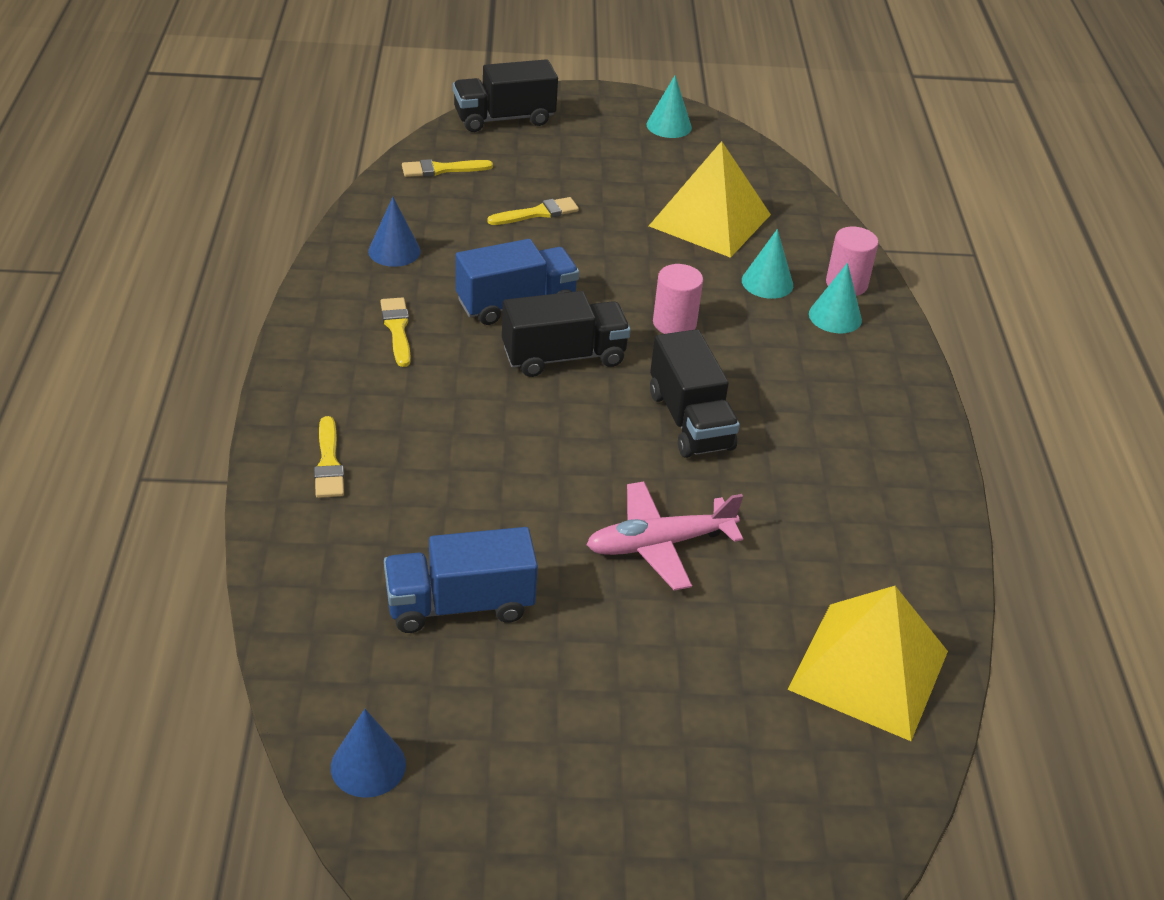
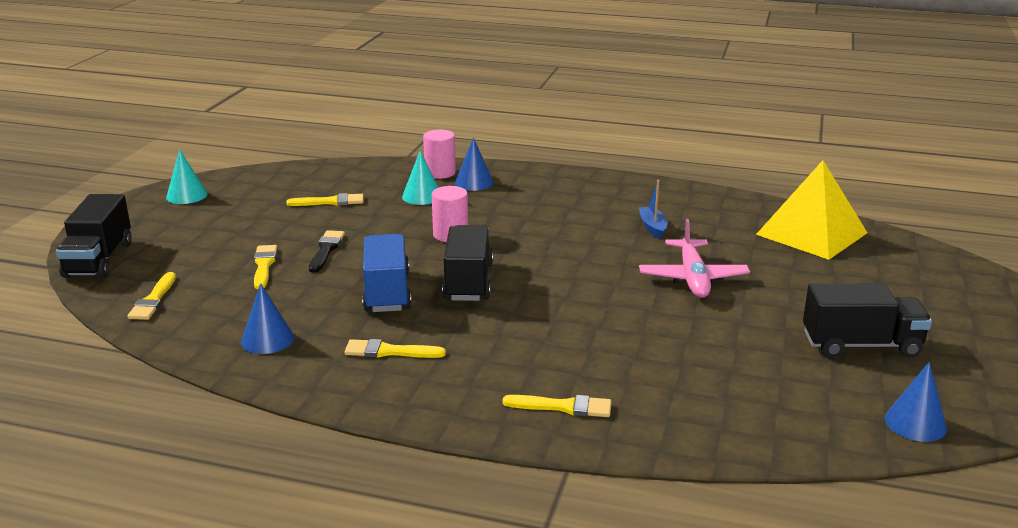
camera: 70 degrees left, 15 degrees down
(460, 604) = (747, 363): blue truck -> none
(590, 244) = (326, 250): none -> black brush
(690, 420) = (565, 247): black truck -> black truck (861, 345)
(710, 220) = (330, 202): yellow pyramid -> yellow brush
(792, 495) = (652, 227): none -> blue boat
(835, 316) = (474, 182): turquoise cone -> blue cone

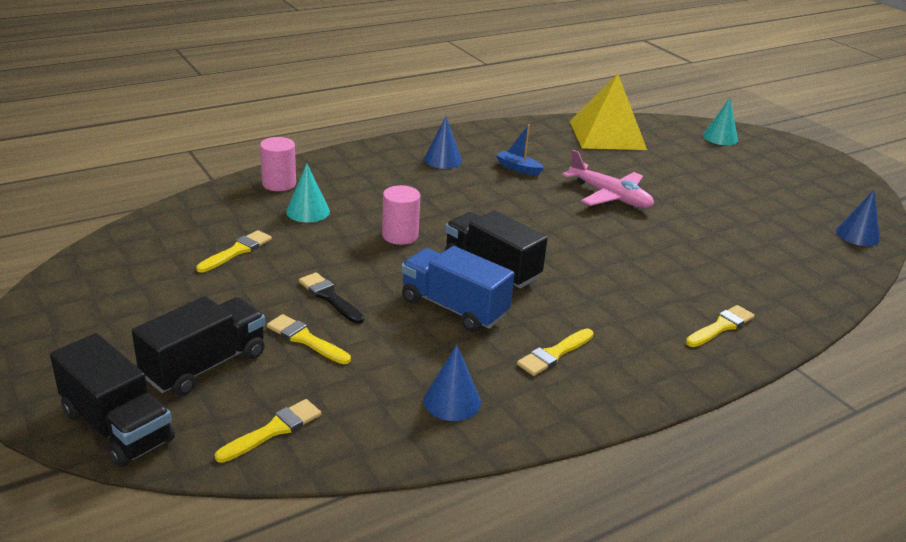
camera: 50 degrees left, 5 degrees up
(153, 300) = (273, 430): yellow brush -> yellow brush turned 90 degrees counterclockwise
(186, 195) = (65, 310): turquoise cone -> turquoise cone (720, 137)
(474, 182) = (325, 182): blue cone -> blue cone (443, 160)
(861, 345) = (759, 200): black truck -> black truck (205, 365)

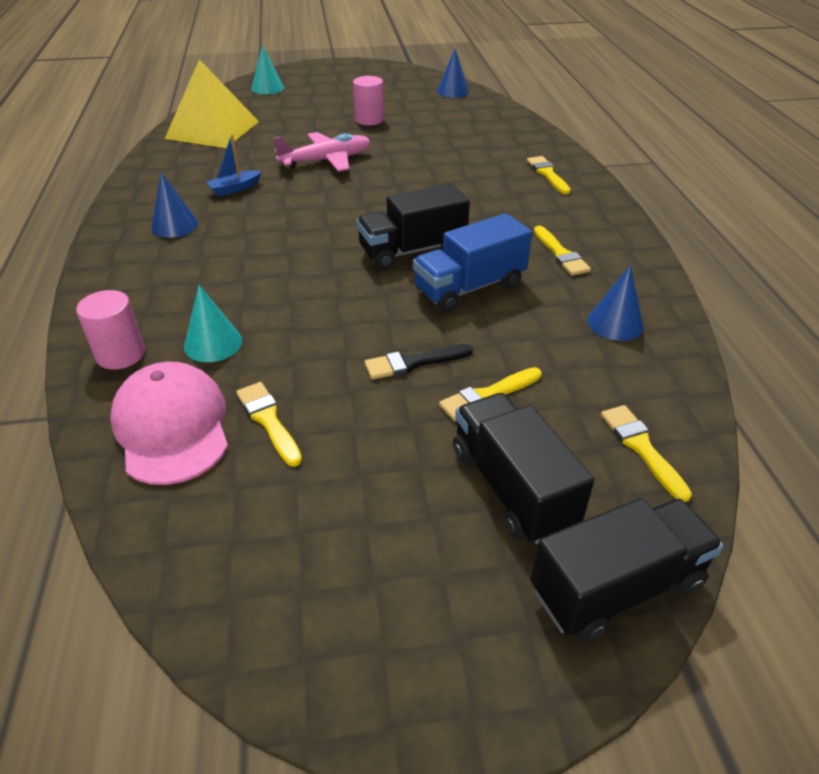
camera: 65 degrees left, 10 degrees up
(217, 219) = (172, 427): none -> pink cap
(400, 235) = (316, 289): pink cylinder -> pink cylinder (369, 120)

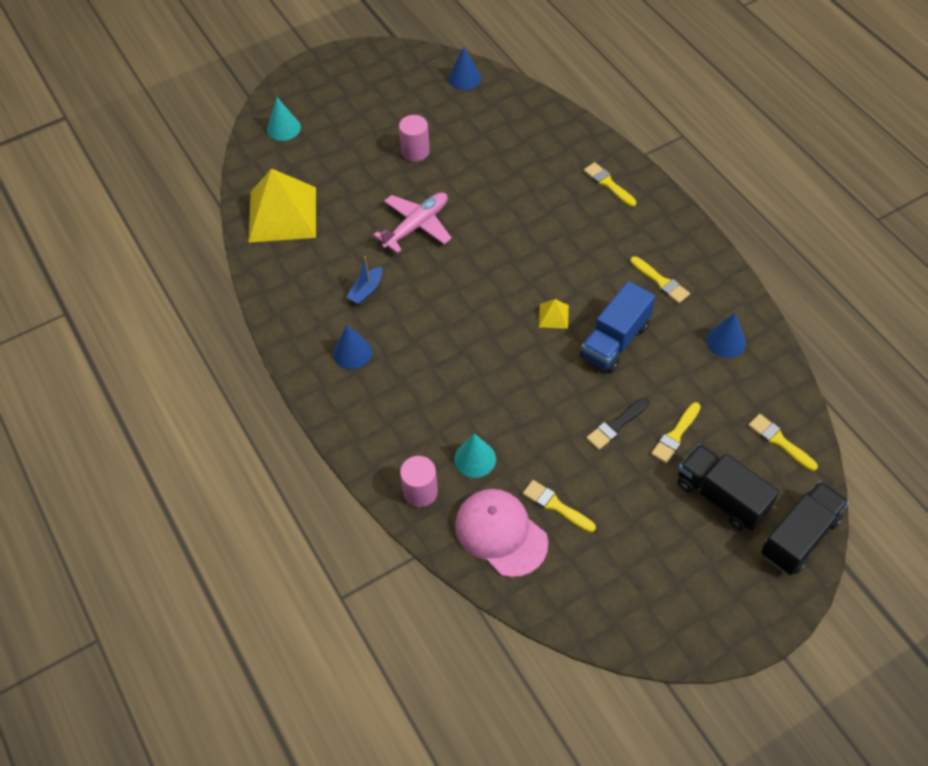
camera: 20 degrees left, 15 degrees up
(412, 250) = (553, 316): black truck -> yellow pyramid

